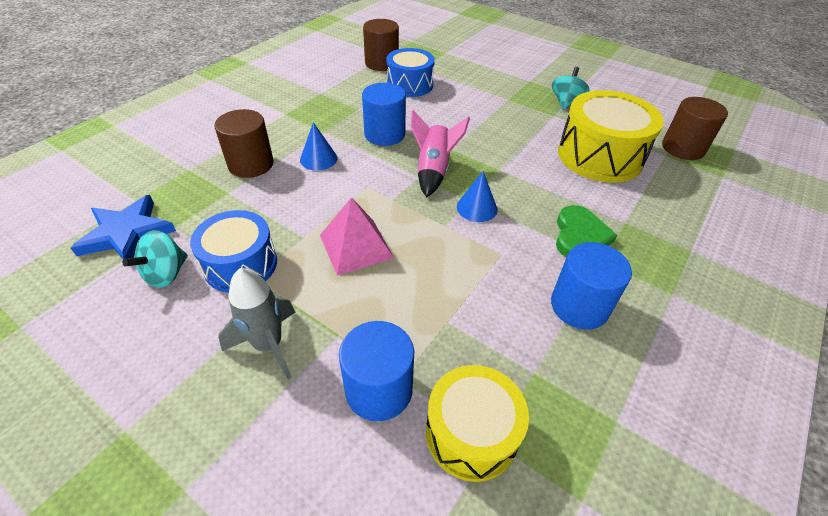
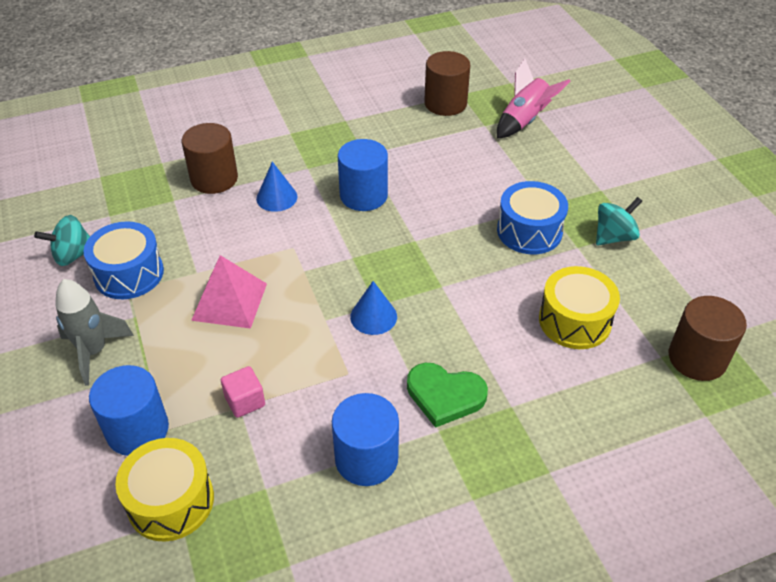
camera: 35 degrees right, 0 degrees up
(127, 233) = (73, 205): blue star -> none
(410, 85) = (449, 143): blue drum -> blue drum (529, 231)
(433, 171) = (372, 257): pink rocket -> pink rocket (524, 121)
(447, 314) = (245, 401): none -> pink cube
(580, 236) = (445, 395): green heart -> green heart turned 60 degrees clockwise
(600, 156) = (574, 321): yellow drum -> yellow drum, size x0.66

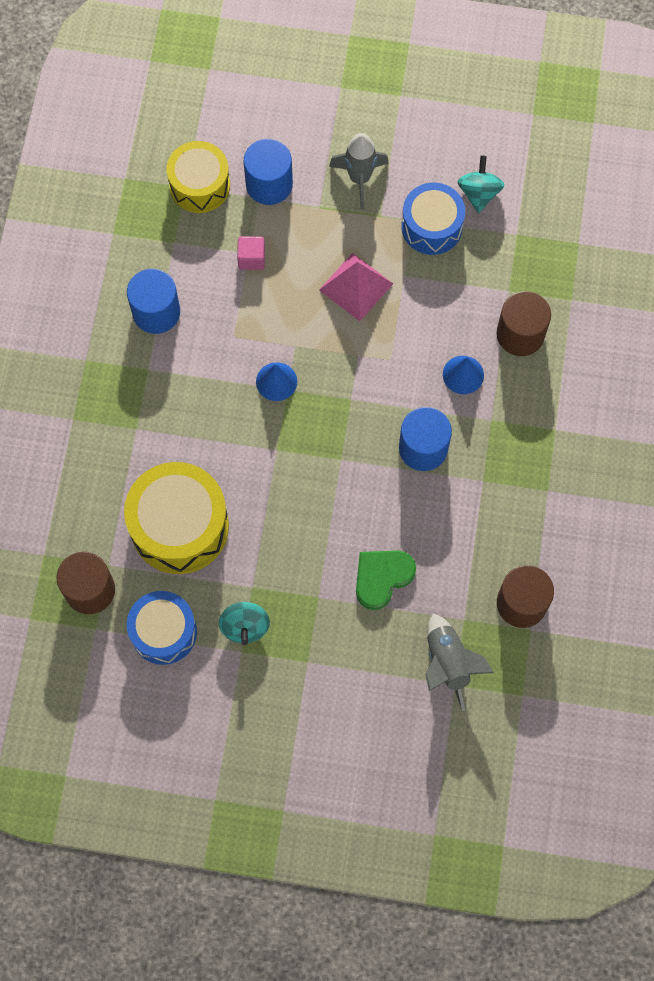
camera: 120 degrees right, 25 degrees up
(445, 395) = (173, 389): green heart -> green heart (382, 577)
(524, 121) = (448, 663): pink rocket -> grey rocket
(529, 231) = (294, 560): blue drum -> blue drum (164, 632)
(574, 321) = (179, 526): yellow drum -> yellow drum, size x1.52

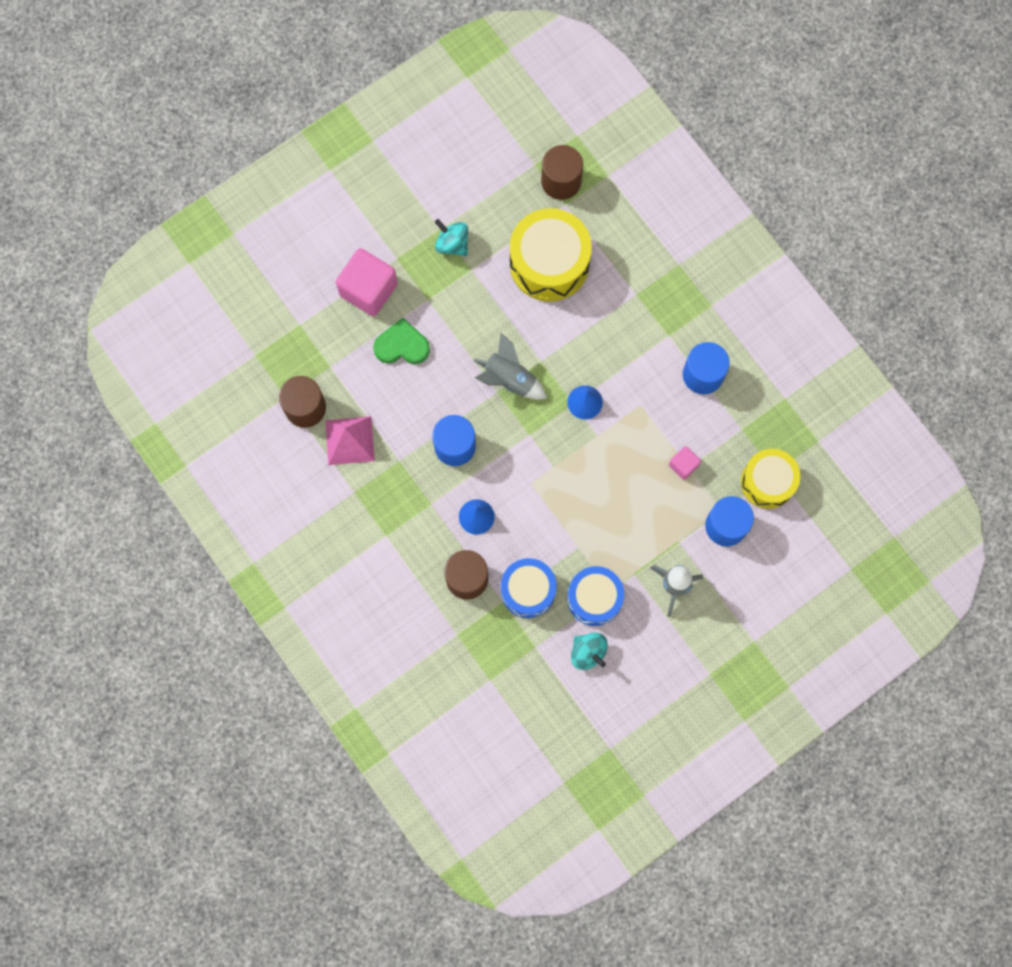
camera: 135 degrees right, 5 degrees up
(164, 632) = (495, 198): blue drum -> blue drum (528, 590)
(356, 286) = (600, 510): pink pyramid -> pink pyramid (349, 440)
(361, 657) = (368, 290): none -> pink cube
(382, 577) = (402, 345): green heart -> green heart turned 90 degrees counterclockwise
(448, 663) = (315, 333): grey rocket -> grey rocket (509, 379)

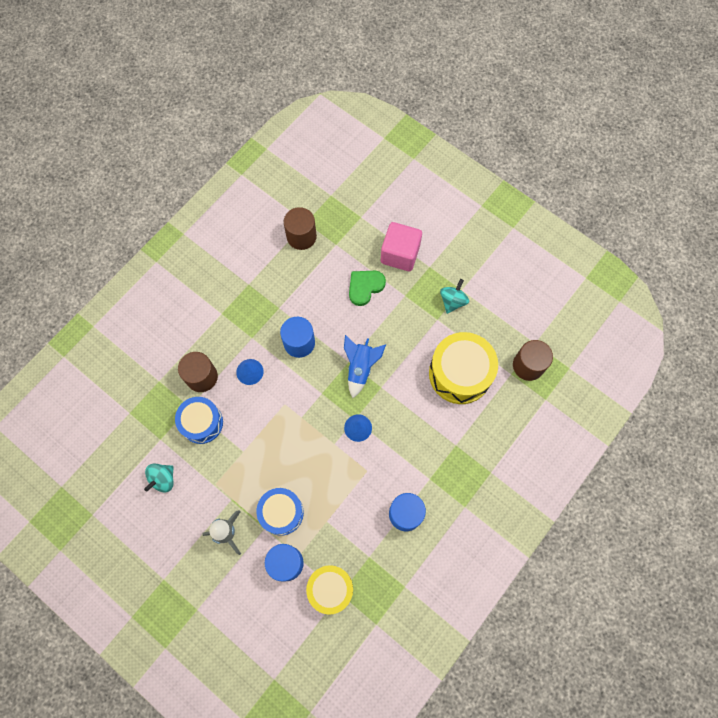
camera: 75 degrees right, 5 degrees down
(349, 440) = (285, 271): pink pyramid -> none
(402, 345) = (365, 287): green heart -> green heart turned 120 degrees counterclockwise
(509, 379) = (360, 368): grey rocket -> blue rocket
(594, 598) = (206, 473): blue drum -> blue drum (281, 513)
(683, 465) = (327, 516): pink cube -> none

